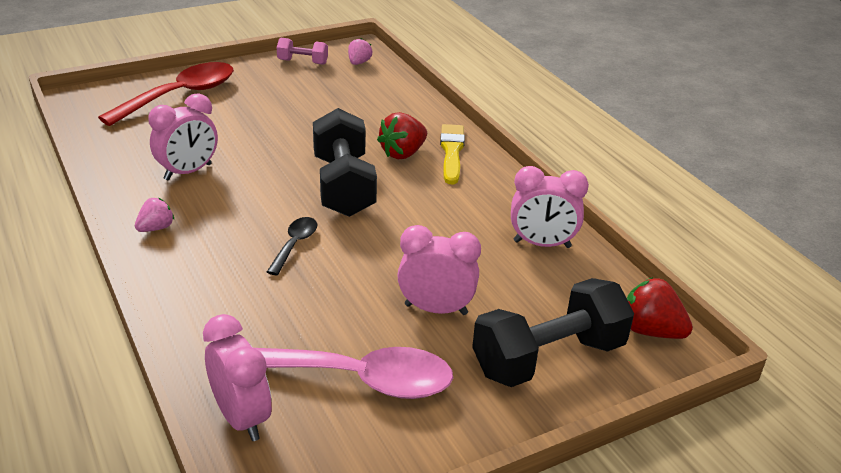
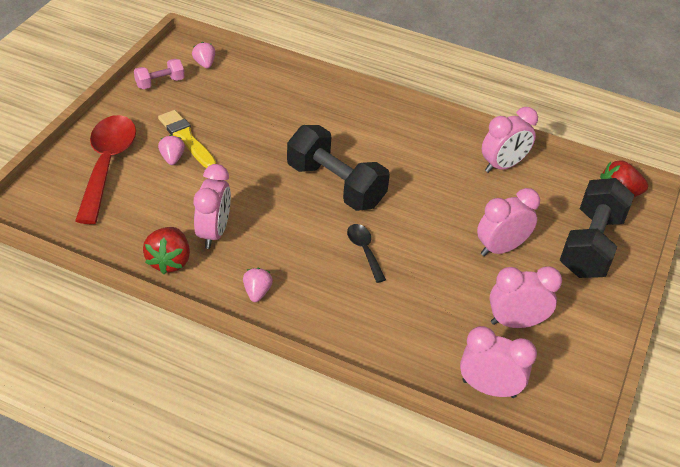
camera: 40 degrees left, 10 degrees up
(235, 111) = (172, 158): none -> pink strawberry
(356, 379) = (515, 322): pink spoon -> pink clock
(403, 153) = (339, 136): red strawberry -> red strawberry (169, 261)
(452, 152) = (368, 118): yellow brush -> yellow brush (186, 138)

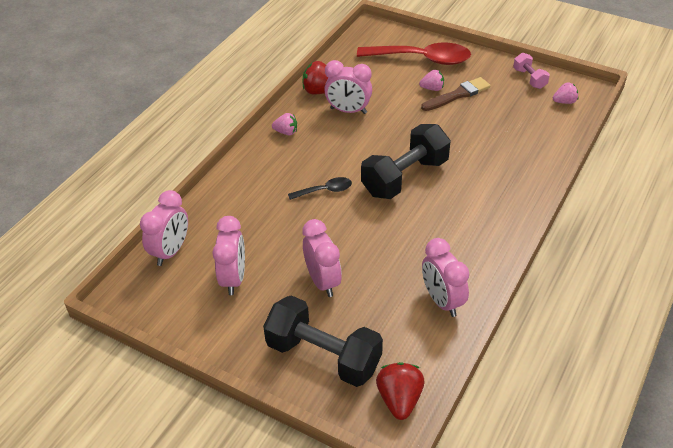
camera: 100 degrees right, 0 degrees up
(186, 138) = (457, 95): yellow brush -> brown brush

